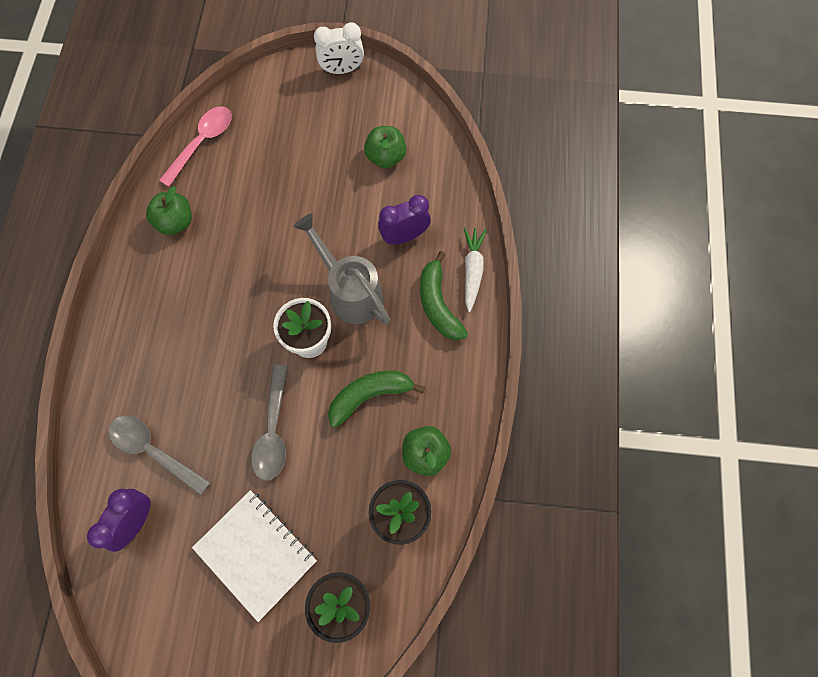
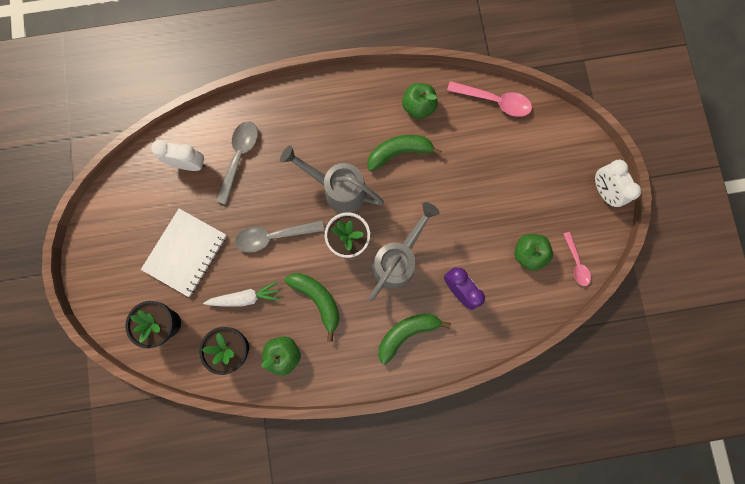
camera: 75 degrees right, 10 degrees up
(136, 521) = (189, 164): purple clock -> white clock
(222, 257) = (399, 152): none -> green banana
(241, 338) = (338, 189): none -> grey watering can
(410, 116) = (576, 263): none -> pink spoon
(472, 270) = (444, 354): white carrot -> white carrot (245, 297)

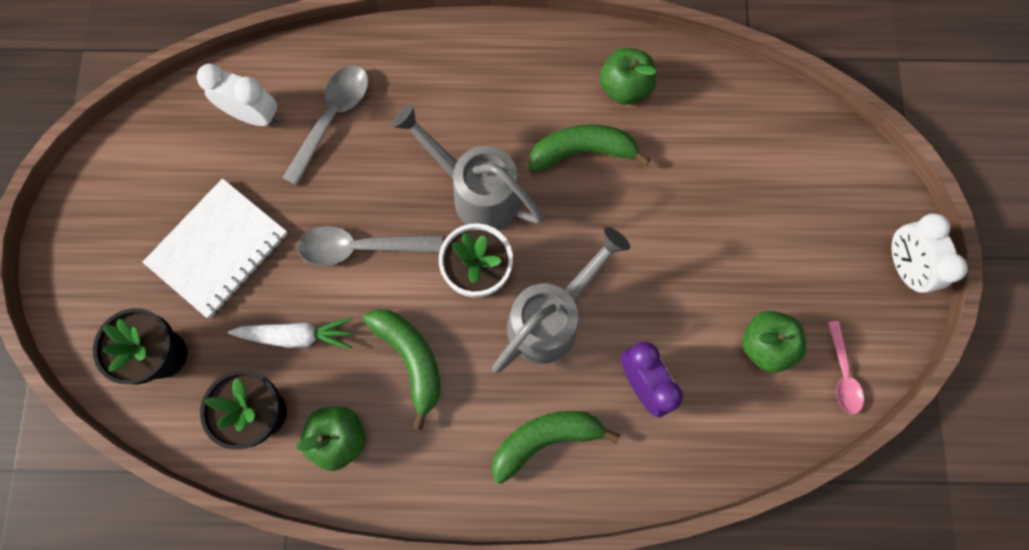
camera: 10 degrees right, 5 degrees down
(494, 101) = (746, 98): pink spoon -> none

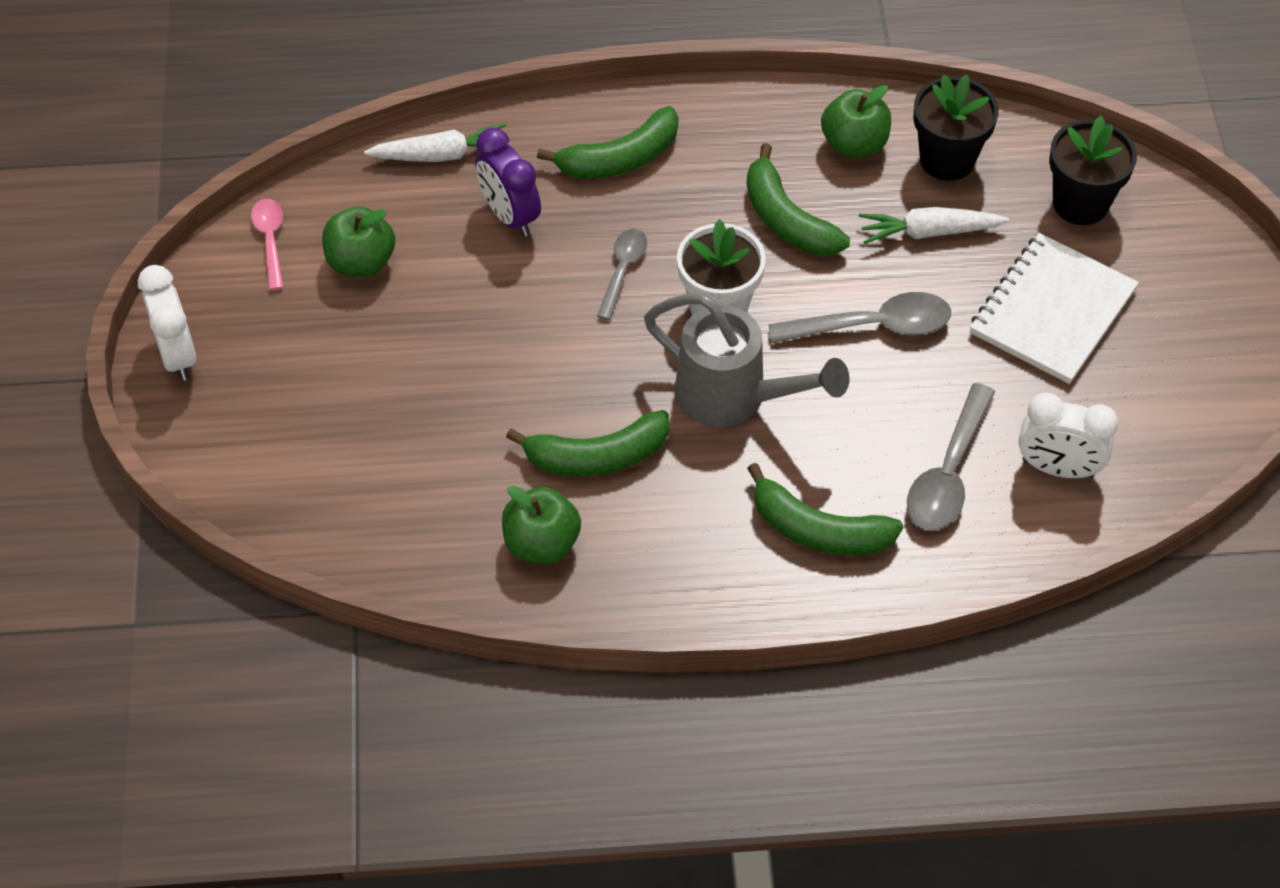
camera: 175 degrees right, 20 degrees down
(432, 82) = (818, 530): none -> green banana
(551, 318) = (622, 270): grey watering can -> grey spoon
(701, 458) = (441, 155): none -> white carrot

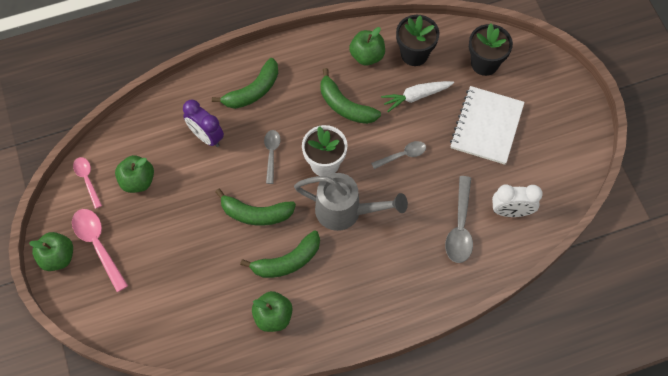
camera: 15 degrees left, 10 degrees up
(177, 355) = (58, 257): white clock -> green apple
(255, 351) = (98, 245): none -> pink spoon
(441, 155) = (162, 110): white carrot -> none
(818, 530) = (406, 274): green banana -> green banana (256, 214)
(873, 326) = (402, 155): grey spoon -> grey spoon, size x0.63

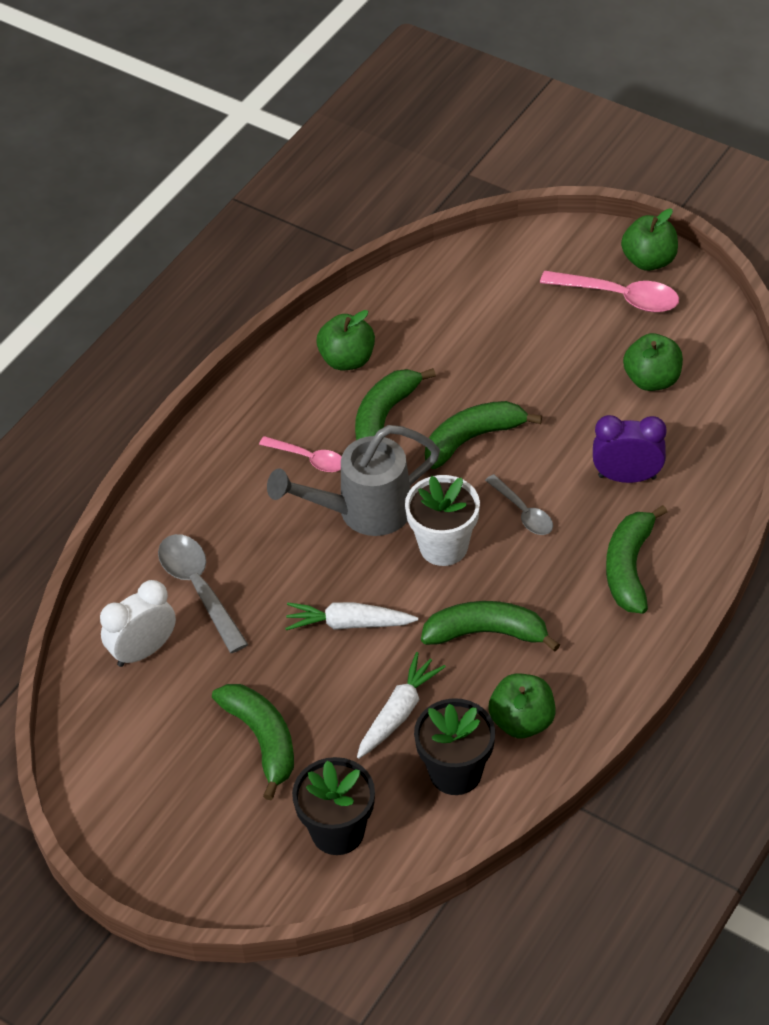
camera: 145 degrees right, 15 degrees down
(87, 180) = (711, 343): pink spoon -> pink spoon (309, 459)
(402, 155) = (349, 624): grey spoon -> white carrot
(486, 126) = (262, 739): white notebook -> green banana

